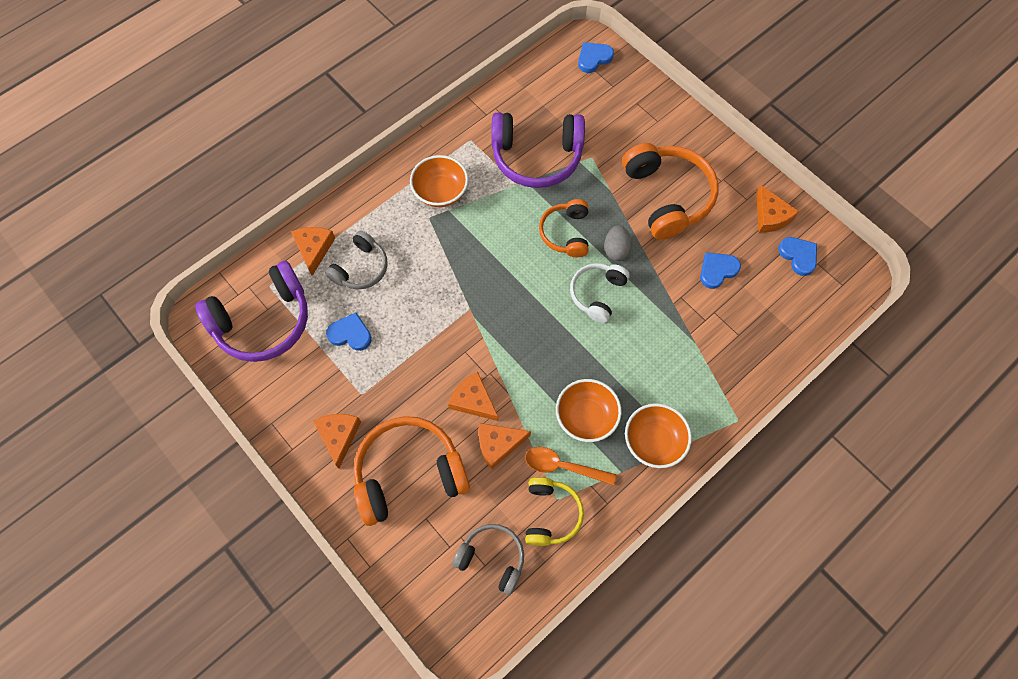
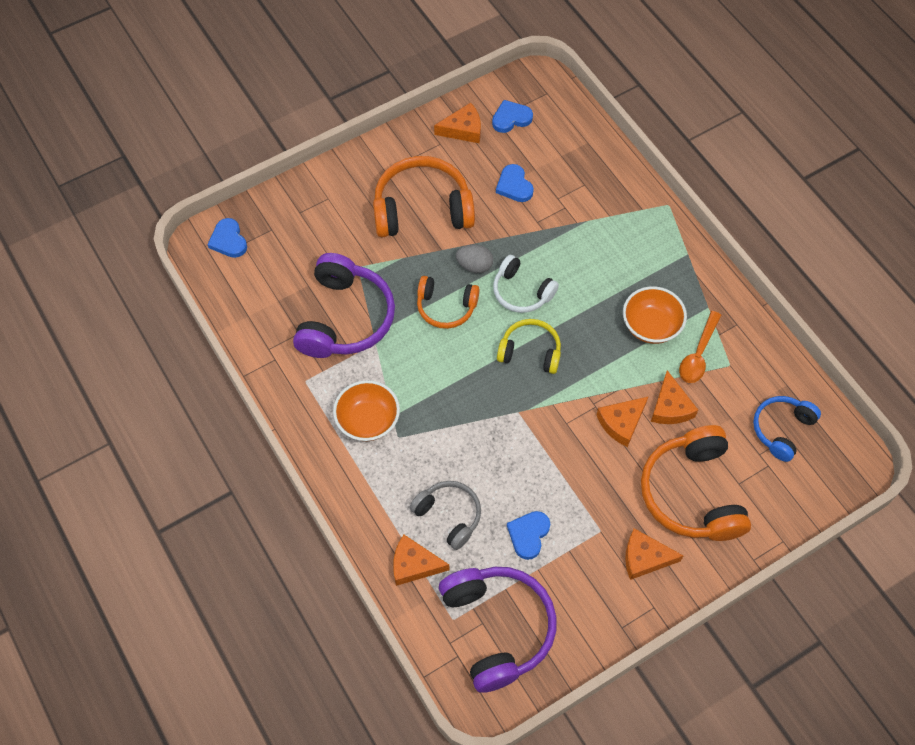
camera: 80 degrees left, 5 degrees down
(492, 558) = (782, 429): grey headphones -> blue headphones
(551, 514) = (743, 372): yellow headphones -> yellow headphones (530, 352)
(653, 441) = (681, 275): orange bowl -> none

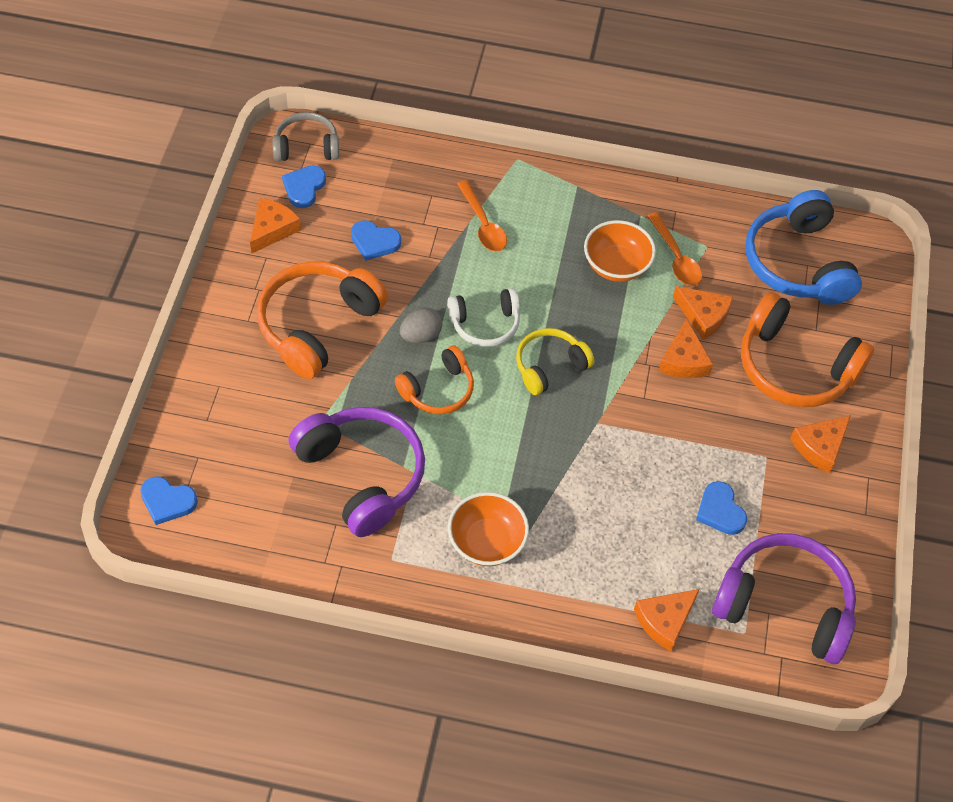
camera: 50 degrees left, 5 degrees down
(449, 516) = (644, 555): grey headphones -> grey headphones (306, 147)
(595, 229) = (483, 224): none -> orange spoon
(782, 429) = (797, 263): blue headphones -> blue headphones, size x1.70

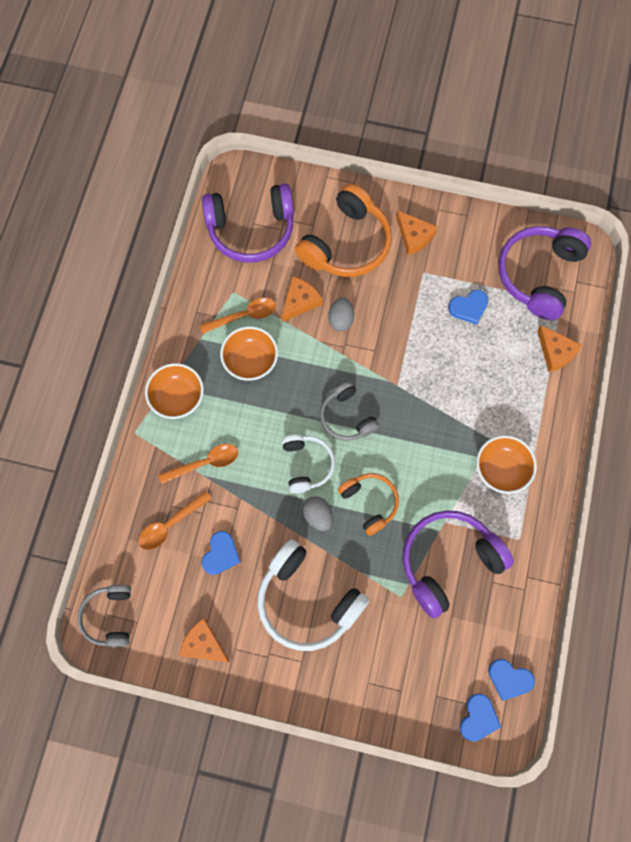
camera: 85 degrees left, 15 degrees up
(304, 188) = (158, 617): blue heart -> blue heart (509, 679)
(318, 325) = (307, 601): orange headphones -> white headphones
(409, 195) = (170, 524): none -> orange spoon
(549, 366) = (347, 417): yellow headphones -> grey headphones
(563, 196) = (177, 398): none -> orange bowl
(683, 360) = (341, 319): orange cheese -> grey egg
(797, 263) = (251, 230): blue headphones -> purple headphones

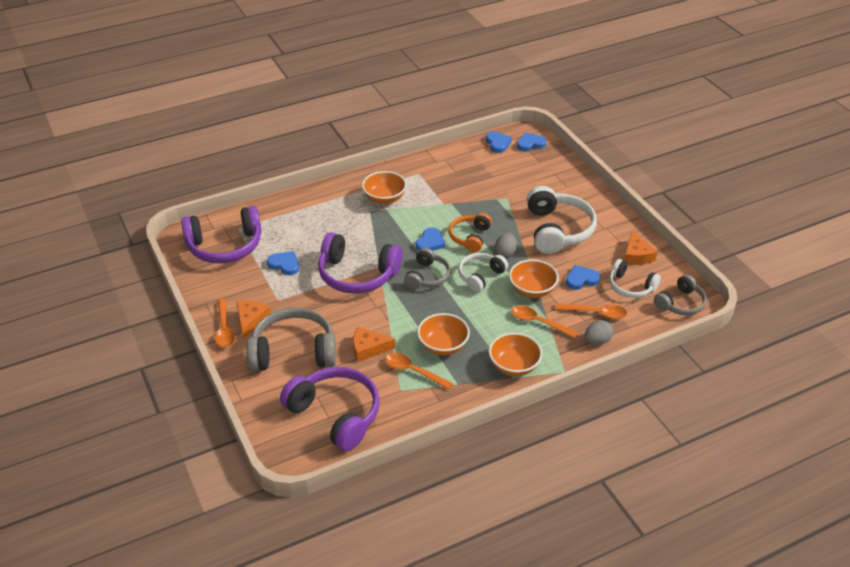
camera: 130 degrees left, 30 degrees down
(171, 592) = (630, 287): none -> white headphones
(248, 495) = (532, 290): none -> orange bowl
(341, 319) = (360, 319): grey egg -> grey egg (597, 341)
(346, 244) = (293, 352): orange headphones -> grey headphones
(393, 458) = (430, 242): none -> blue heart
(420, 210) = (224, 329): none -> orange spoon
(448, 562) = (465, 191): purple headphones -> purple headphones (357, 275)
(555, 352) = (278, 213): orange cheese -> none

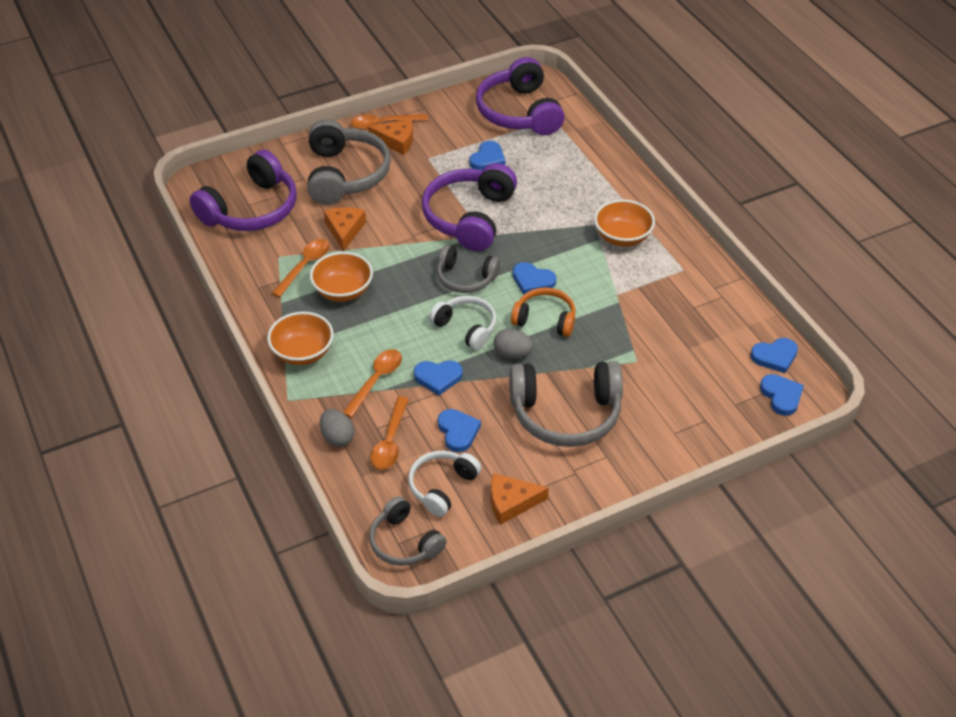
camera: 90 degrees right, 5 degrees up
(532, 290) = (438, 377): orange bowl -> blue heart
(557, 230) = (566, 414): white headphones -> grey headphones

